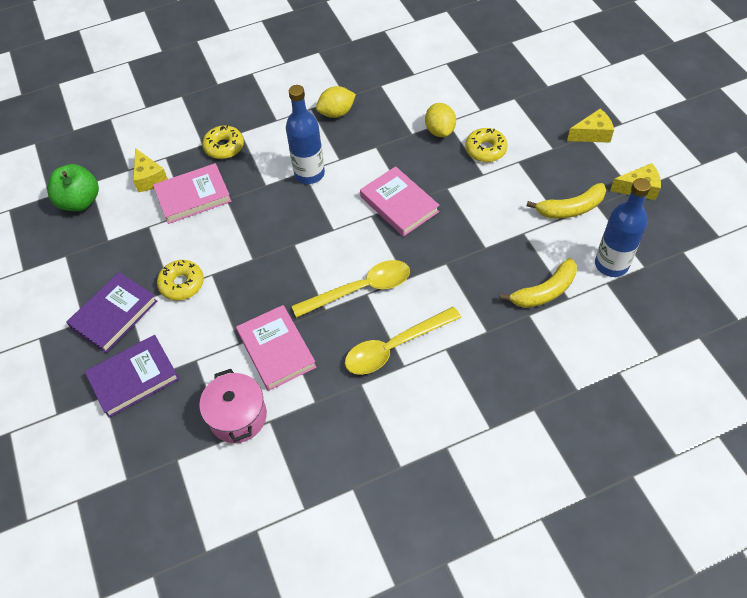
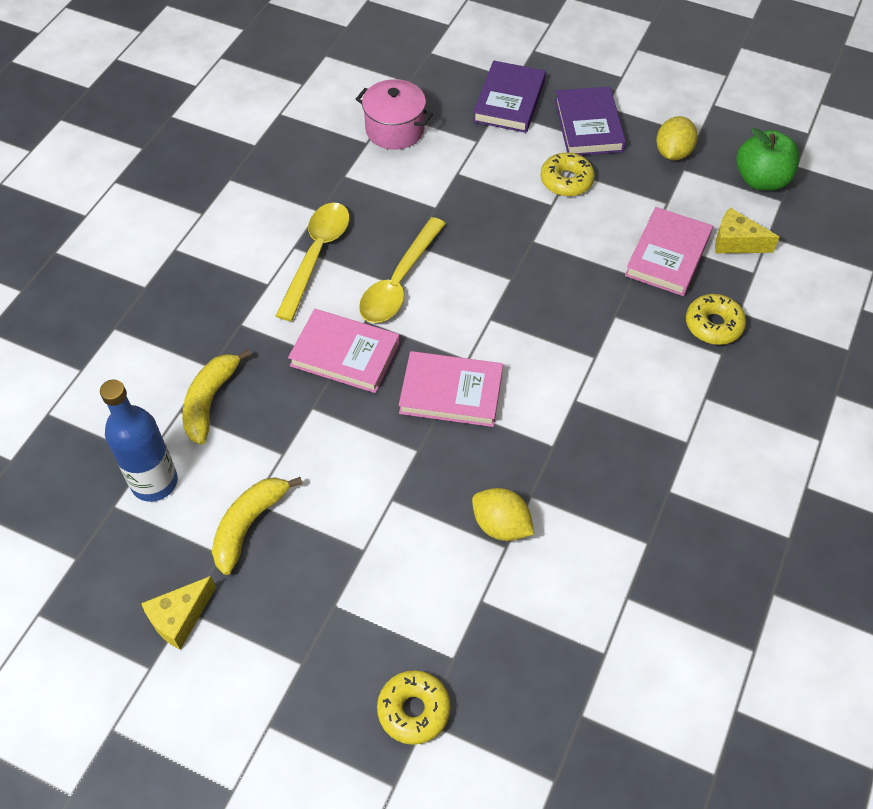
camera: 135 degrees right, 0 degrees up
(276, 350) = (419, 188): pink book -> pink book (345, 354)
(309, 174) = (585, 359): blue bottle -> none
(336, 113) = (650, 458): yellow lemon -> yellow lemon (673, 153)
(485, 150) = (419, 538): yellow donut -> yellow donut (414, 710)
(592, 134) = (298, 670): yellow cheese -> none

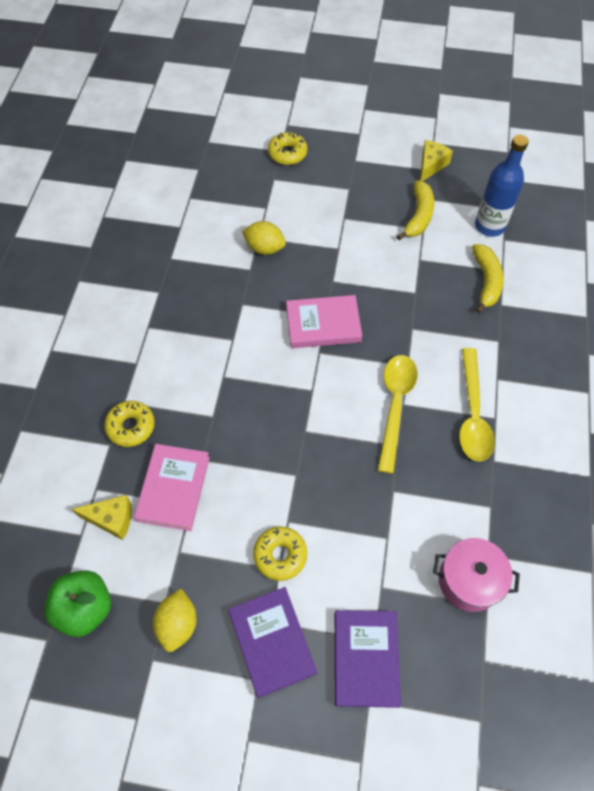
camera: 165 degrees right, 5 degrees up
(345, 354) = (410, 335): pink book -> none

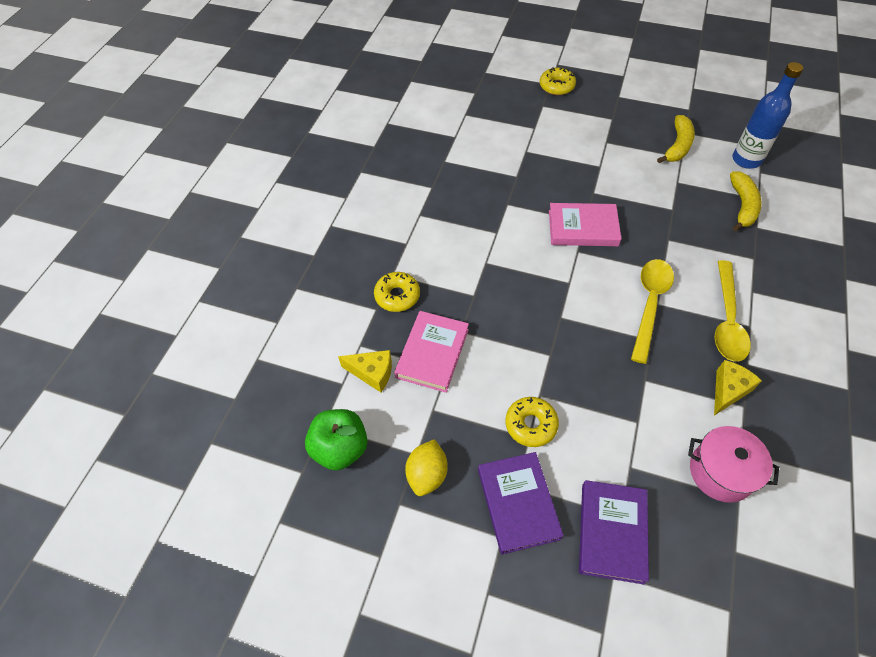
camera: 10 degrees right, 5 degrees down
(264, 248) = (531, 160): yellow lemon -> none
(431, 165) = (690, 106): yellow cheese -> yellow cheese (728, 390)

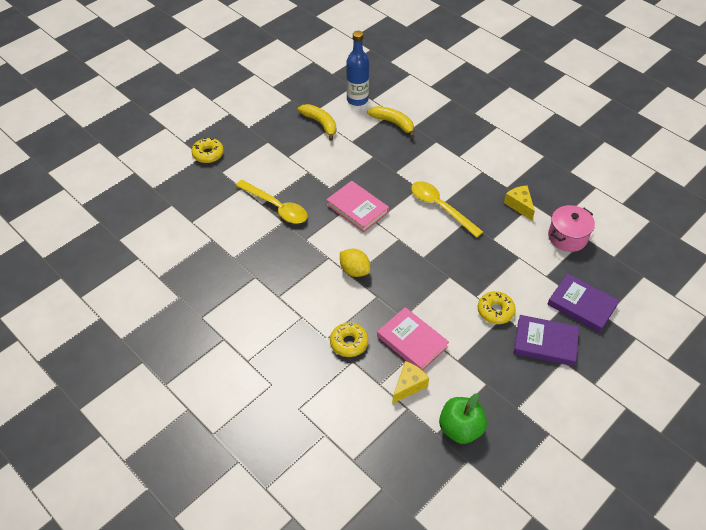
camera: 65 degrees left, 5 degrees down
(427, 474) = (504, 383): yellow lemon -> yellow lemon (354, 270)
(583, 228) = (357, 209): pink book -> pink book turned 75 degrees counterclockwise
(727, 320) = (472, 178): yellow spoon -> yellow spoon (276, 207)

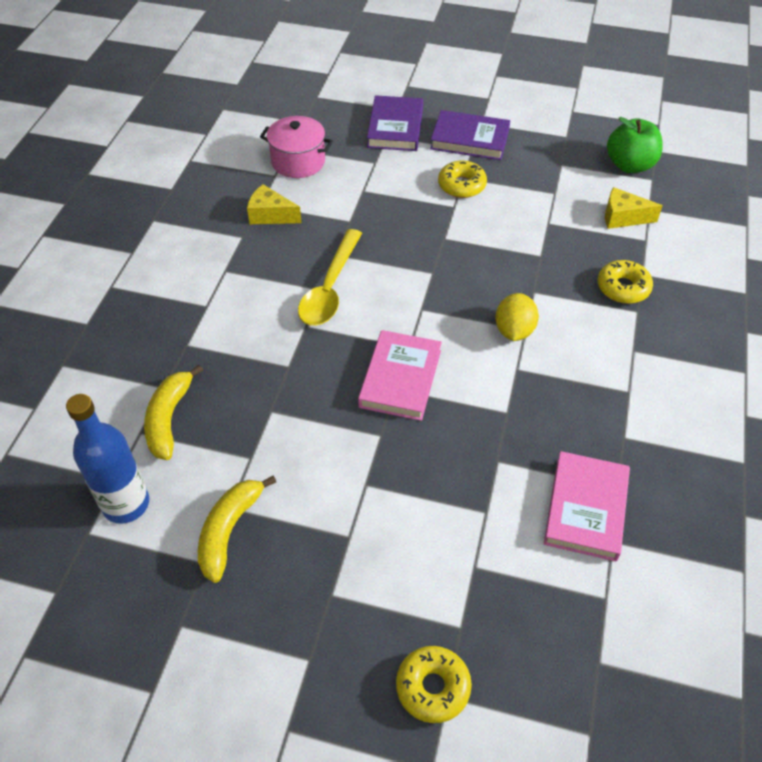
camera: 120 degrees left, 0 degrees up
(276, 207) = (476, 486): yellow spoon -> none
(412, 341) = (567, 235): pink book -> pink book (586, 508)
(519, 205) = (270, 215): yellow cheese -> yellow cheese turned 75 degrees clockwise
(545, 342) = (470, 139): purple book -> purple book turned 60 degrees counterclockwise

